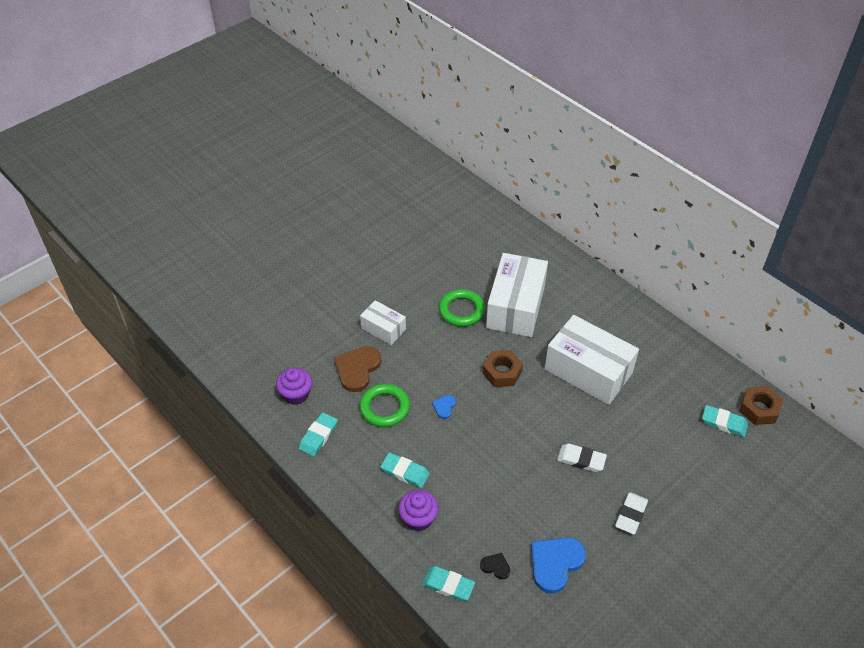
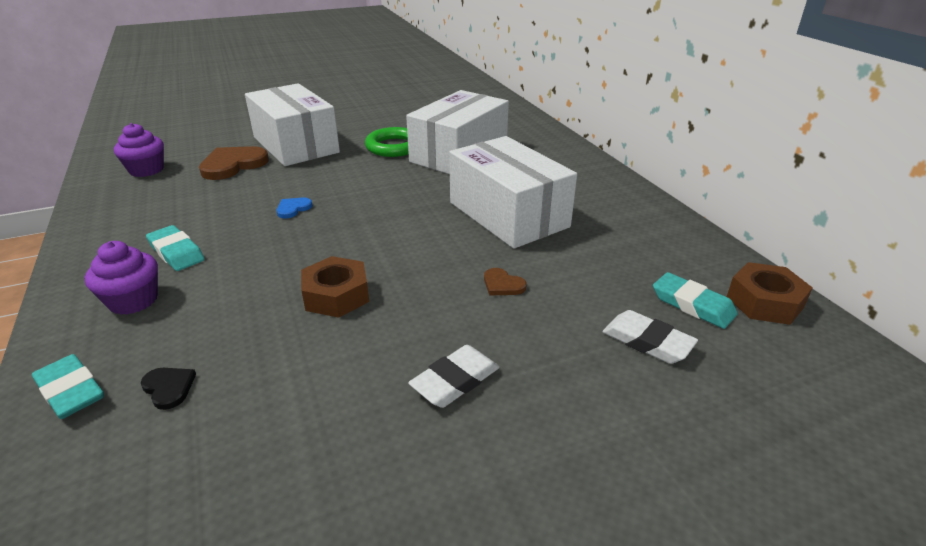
camera: 20 degrees right, 15 degrees down
(318, 436) = (123, 202): turquoise eraser -> none
(383, 329) = (296, 145): white box -> white box, size x1.89
(384, 408) = (224, 196): green ring -> none
(502, 372) = (394, 195): brown nut -> brown nut (336, 295)
(555, 563) = (267, 413): blue heart -> none
(581, 459) = (427, 294): white eraser -> white eraser (647, 341)
(618, 438) = (502, 284): none -> brown heart

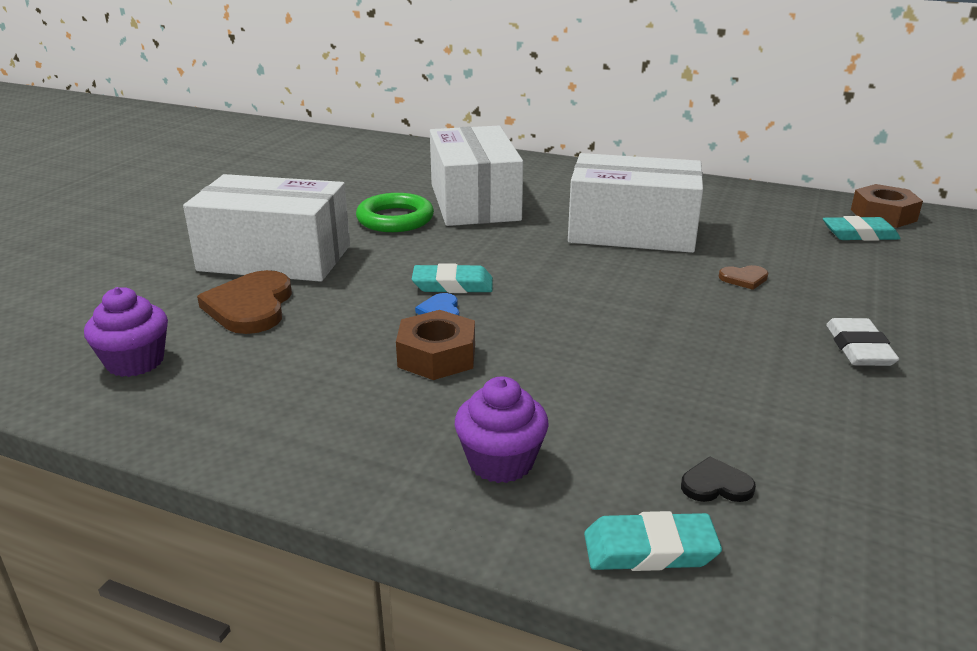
camera: 45 degrees left, 5 degrees down
(176, 252) = (425, 405): turquoise eraser -> turquoise eraser (452, 285)
(336, 295) = (659, 349): brown nut -> brown nut (437, 356)
(647, 341) = (886, 266): white eraser -> none

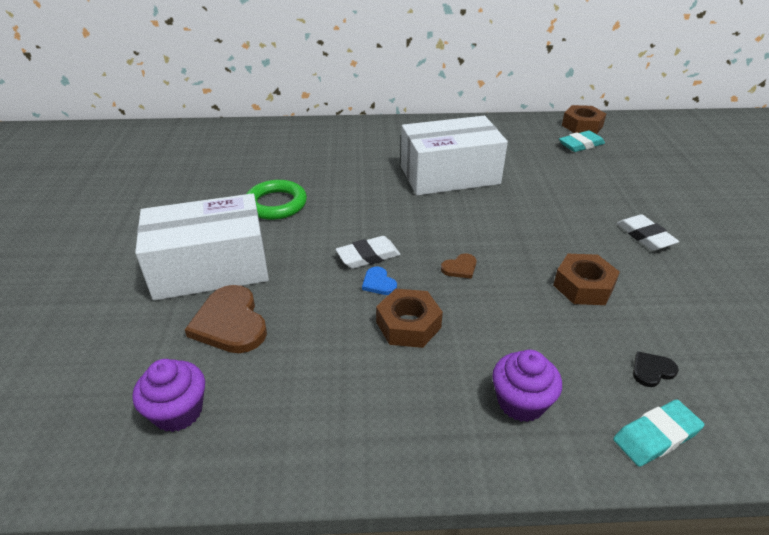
camera: 25 degrees left, 10 degrees up
(452, 285) = (368, 256): turquoise eraser -> white eraser
(474, 202) = (322, 173): white box -> none
(705, 377) = (583, 286): none -> brown nut
(744, 278) = (545, 198): brown heart -> brown heart (460, 268)

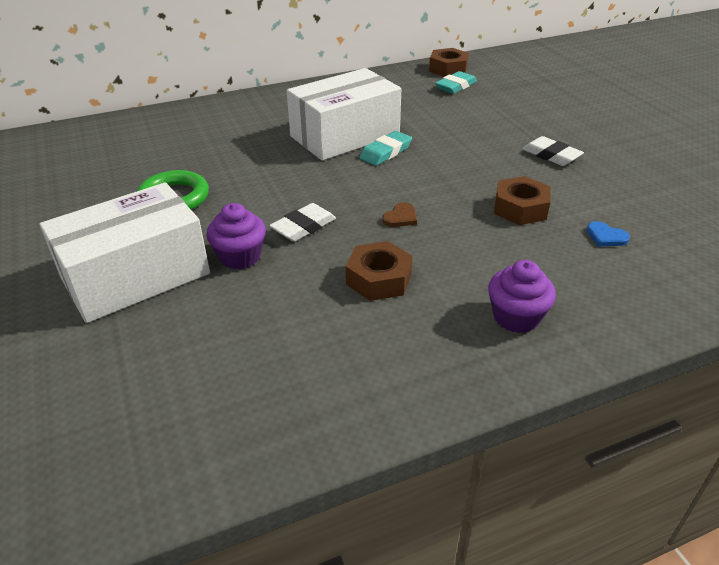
camera: 20 degrees left, 0 degrees up
(178, 411) = (183, 420): purple cupcake -> purple cupcake (240, 257)
(230, 323) = (191, 323): brown heart -> none
(378, 283) = (328, 249): blue heart -> blue heart (606, 236)
(652, 370) = (610, 263): black heart -> none
(656, 436) = (638, 312): turquoise eraser -> turquoise eraser (385, 152)

